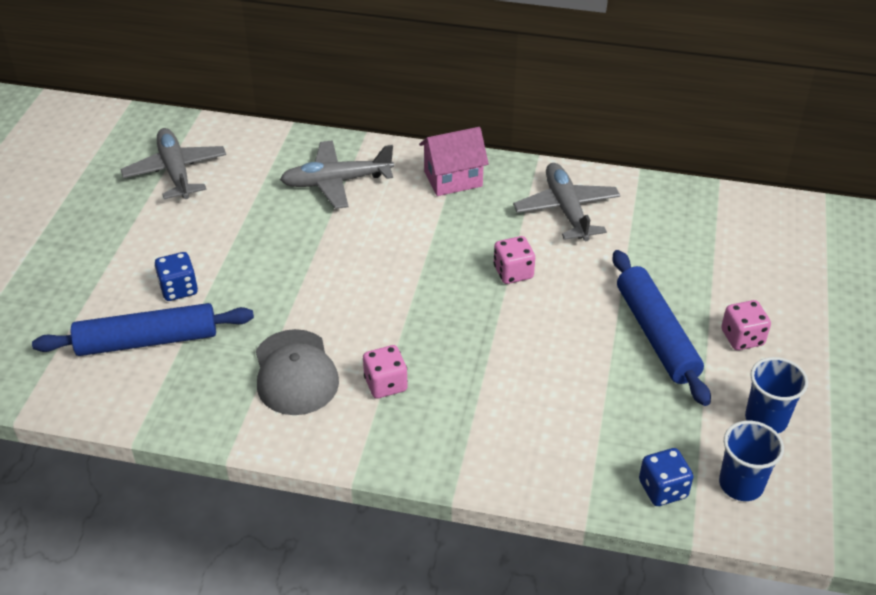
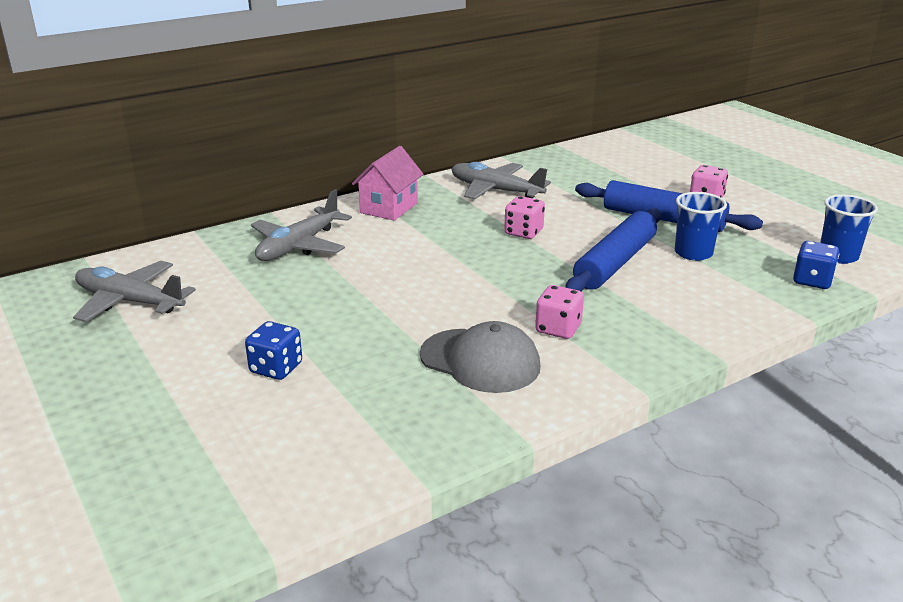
camera: 45 degrees left, 15 degrees down
(147, 341) = (310, 415): blue rolling pin -> blue rolling pin (615, 263)
(766, 419) = (789, 224): blue cup -> blue cup (693, 253)

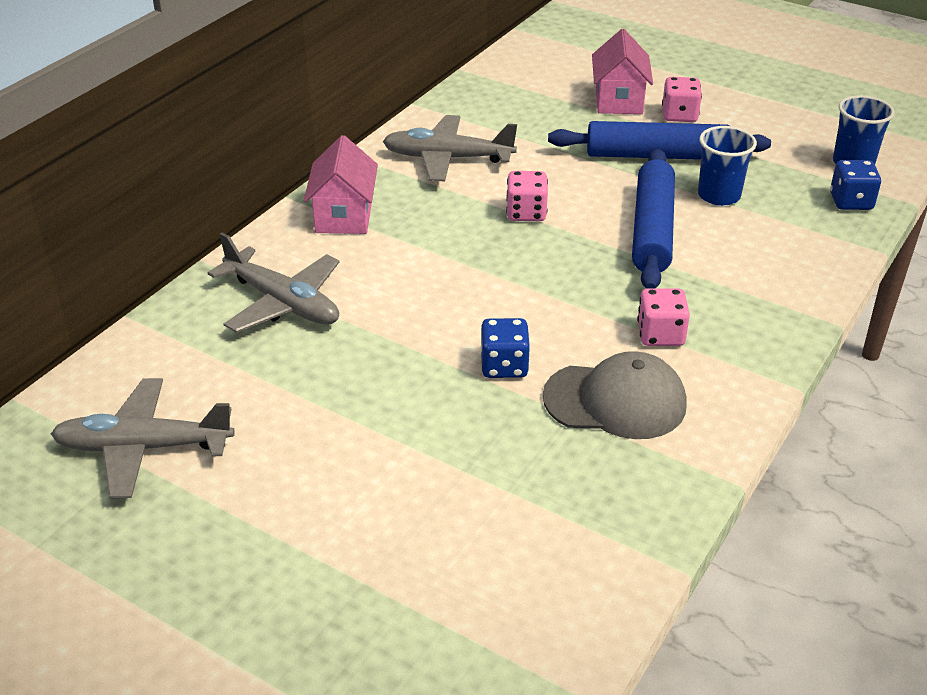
camera: 25 degrees left, 10 degrees up
(276, 368) = (408, 482): blue dice -> blue dice (504, 366)
(299, 246) = (283, 303): grey plane -> grey plane turned 60 degrees counterclockwise
(663, 181) = (618, 101): none -> pink house

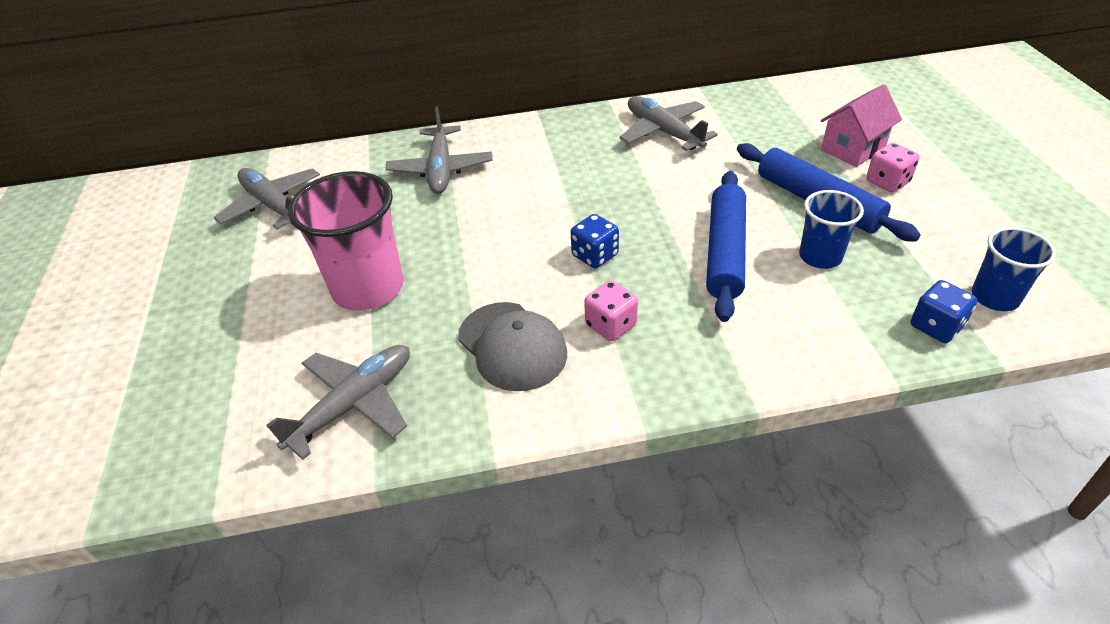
camera: 50 degrees right, 5 degrees up
(344, 216) = (548, 137): pink house -> none
(406, 447) = (368, 288): none -> pink cup
(504, 366) = (487, 279): blue dice -> blue dice (595, 255)
(526, 213) = (656, 192): pink dice -> none
(567, 537) = (353, 404): none -> grey plane
(652, 230) = (725, 252): blue rolling pin -> blue rolling pin turned 45 degrees counterclockwise

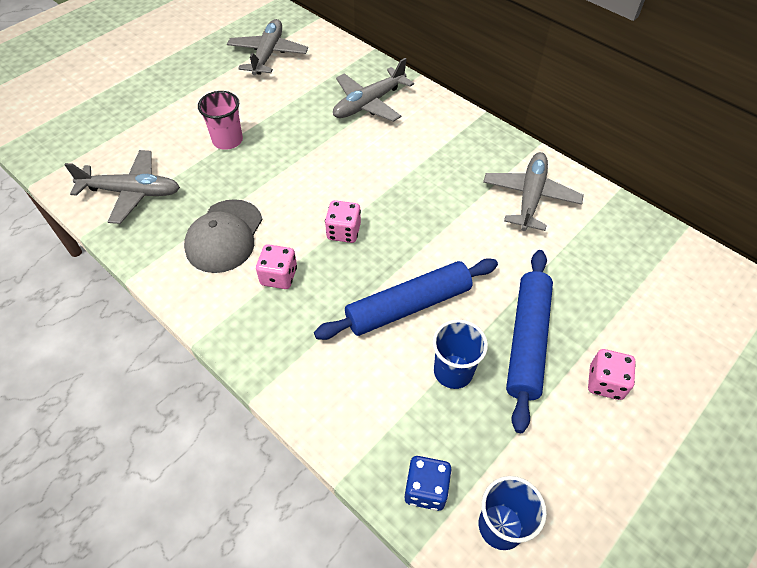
camera: 50 degrees right, 10 degrees up
(368, 288) = (227, 140): pink cup -> pink cup, size x0.58
(595, 255) = (343, 232): blue dice -> pink dice
(853, 149) = (634, 336): pink house -> none

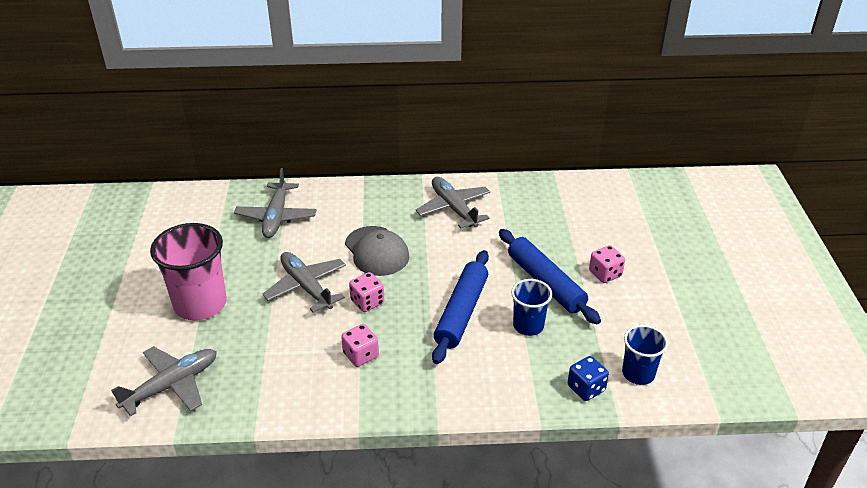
camera: 45 degrees left, 15 degrees down
(224, 236) = (288, 360): grey cap -> grey cap (376, 251)
(227, 140) = (200, 304): pink cup -> pink cup, size x1.74
(268, 54) = (146, 230): grey plane -> grey plane (306, 287)

